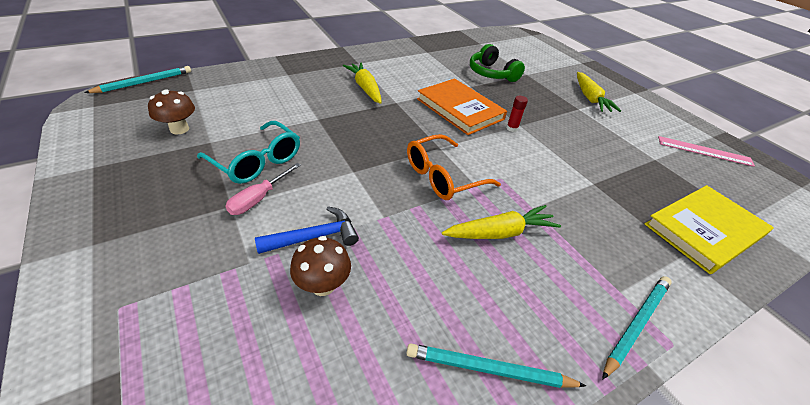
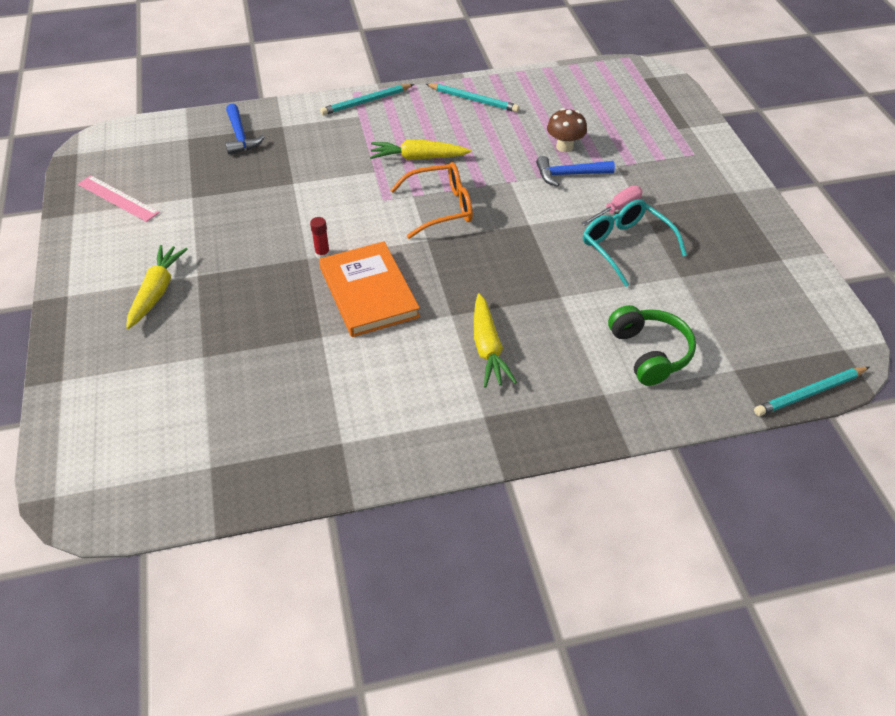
camera: 160 degrees left, 5 degrees up
(179, 129) = (721, 298): brown mushroom -> none
(491, 73) = (264, 363): green headphones -> green headphones (649, 353)
(704, 230) = (240, 136): yellow book -> blue hammer

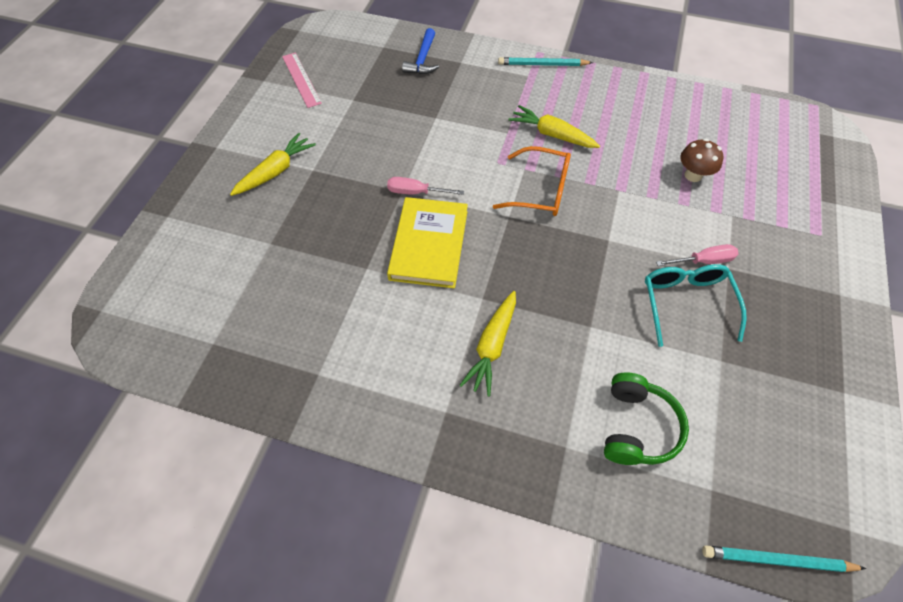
camera: 30 degrees right, 10 degrees up
(322, 254) = (416, 192): red glue stick -> pink screwdriver
(368, 292) = (429, 245): orange book -> yellow book
(473, 100) = (637, 96): turquoise pencil -> none
(569, 175) = (678, 206): blue hammer -> none

